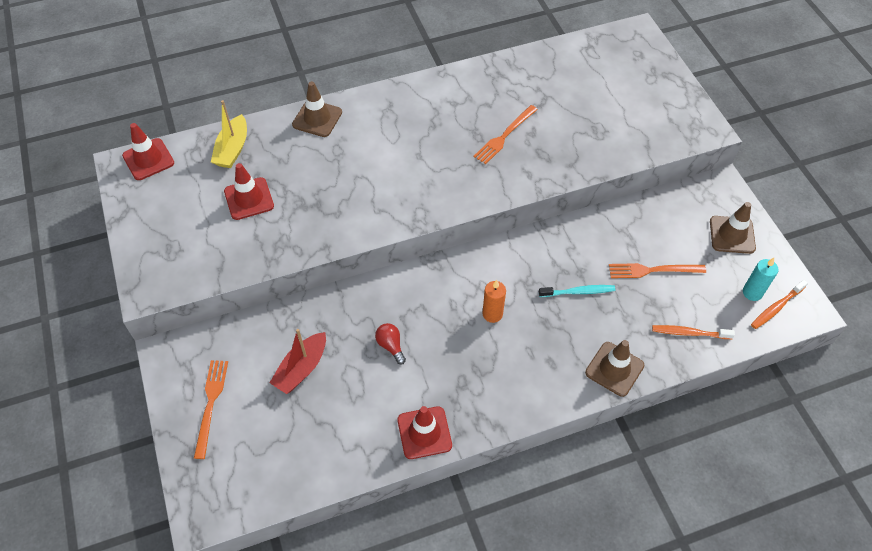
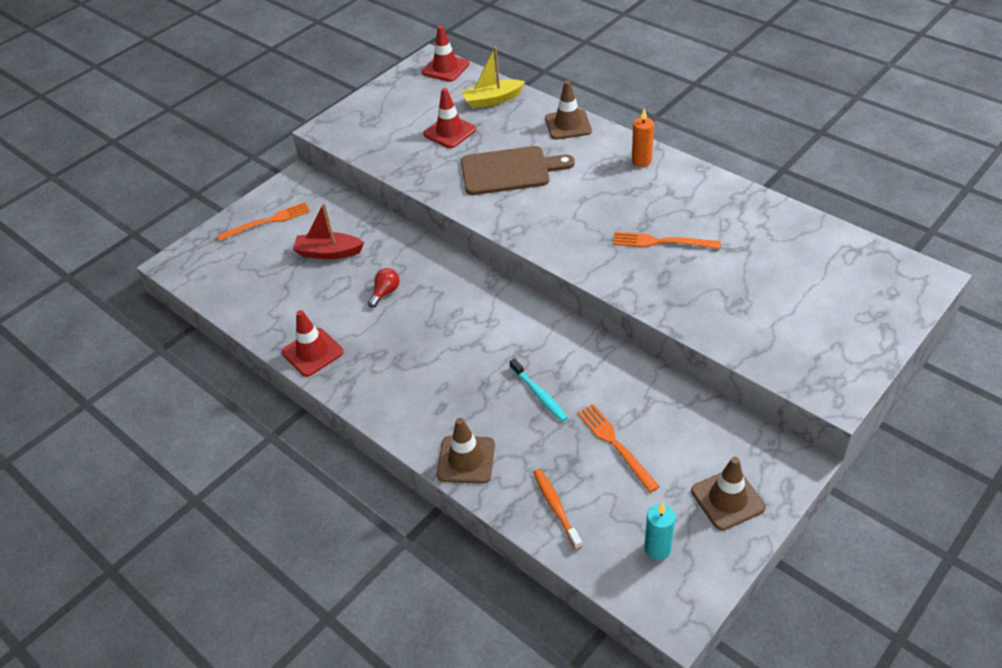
camera: 65 degrees right, 10 degrees down
(342, 183) = (509, 171): none -> brown cutting board
(492, 314) = (466, 343): orange candle -> orange candle (641, 161)
(776, 307) = (654, 581): orange toothbrush -> none

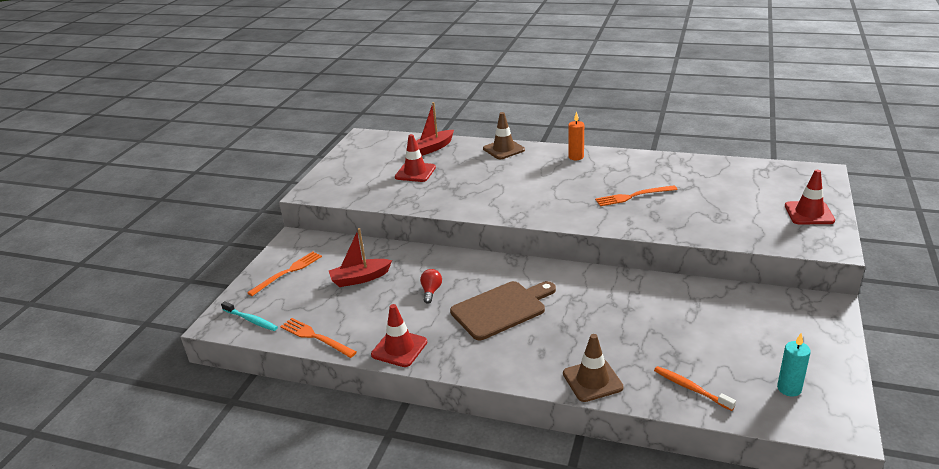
camera: 25 degrees left, 15 degrees down
(445, 68) = (379, 138): red traffic cone -> red traffic cone (809, 213)
(492, 100) = (433, 148): yellow boat -> red boat
(509, 171) = (483, 184): brown cutting board -> brown cutting board (501, 309)
(539, 394) = (612, 320): turquoise toothbrush -> turquoise toothbrush (251, 320)
(615, 444) = (697, 333): orange fork -> orange fork (316, 337)
(727, 499) = (807, 341): brown traffic cone -> none

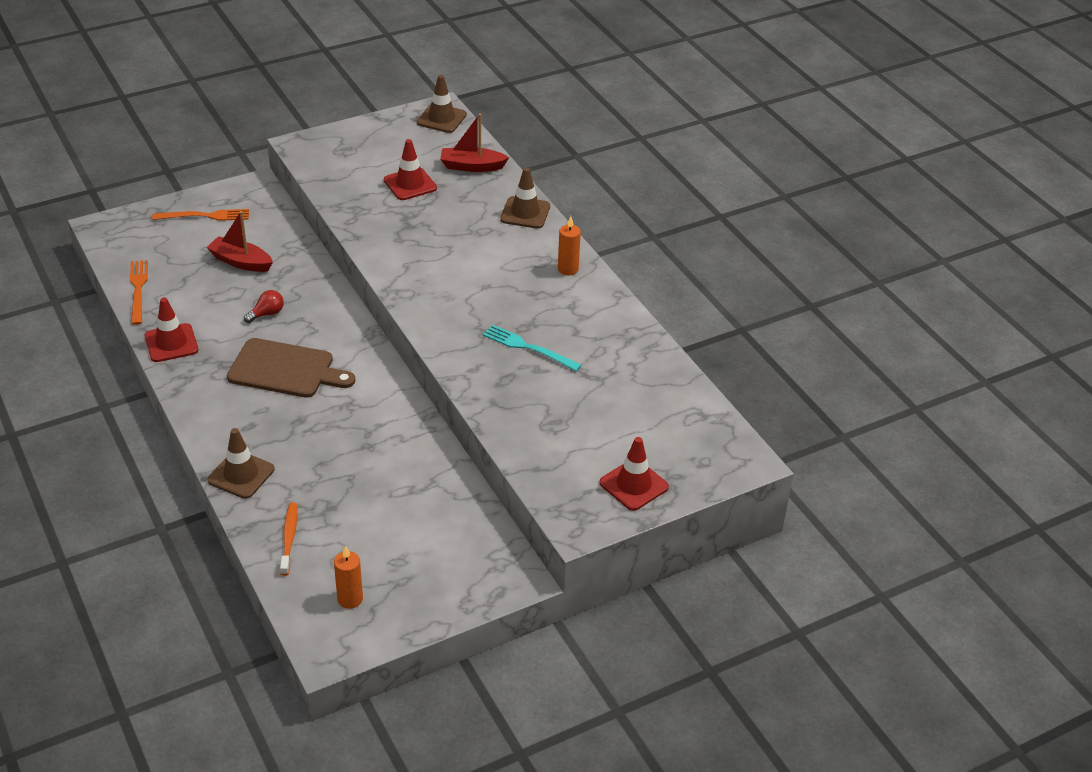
camera: 40 degrees right, 10 degrees up
(251, 320) = (123, 241): turquoise toothbrush -> none
(372, 140) = (441, 119): none -> brown traffic cone
(633, 196) = (528, 348): orange fork -> turquoise fork
(789, 388) = (350, 599): turquoise candle -> orange candle

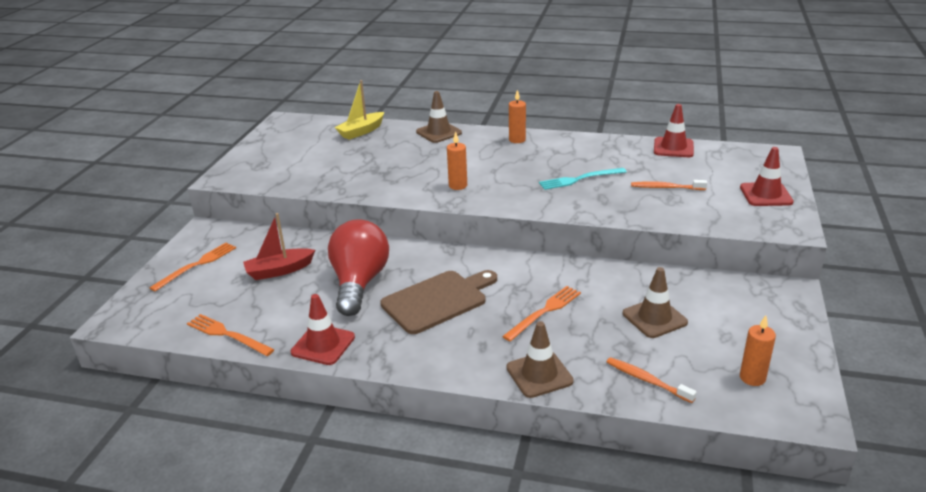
camera: 45 degrees left, 10 degrees down
(267, 314) = (359, 283): red light bulb -> red light bulb, size x2.50
(329, 437) = (544, 312): none -> orange fork
(410, 184) = (341, 156): red traffic cone -> red traffic cone (673, 148)
(432, 280) = (458, 186): none -> orange candle
(441, 119) = (294, 123): brown traffic cone -> brown traffic cone (654, 318)
(472, 166) = (361, 131): red boat -> yellow boat
(573, 411) = (666, 188): none -> orange toothbrush

